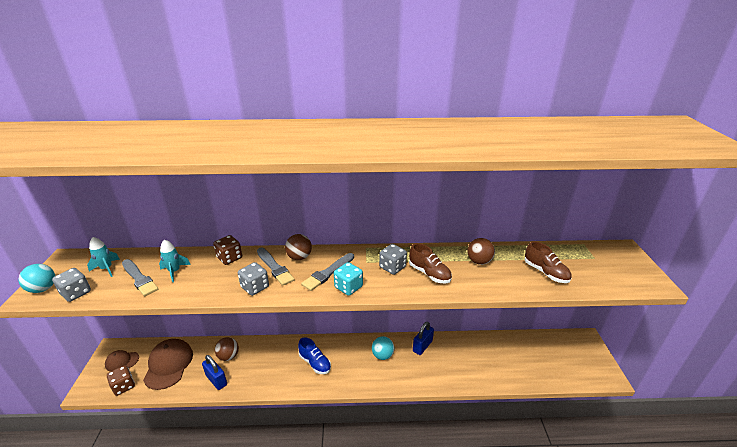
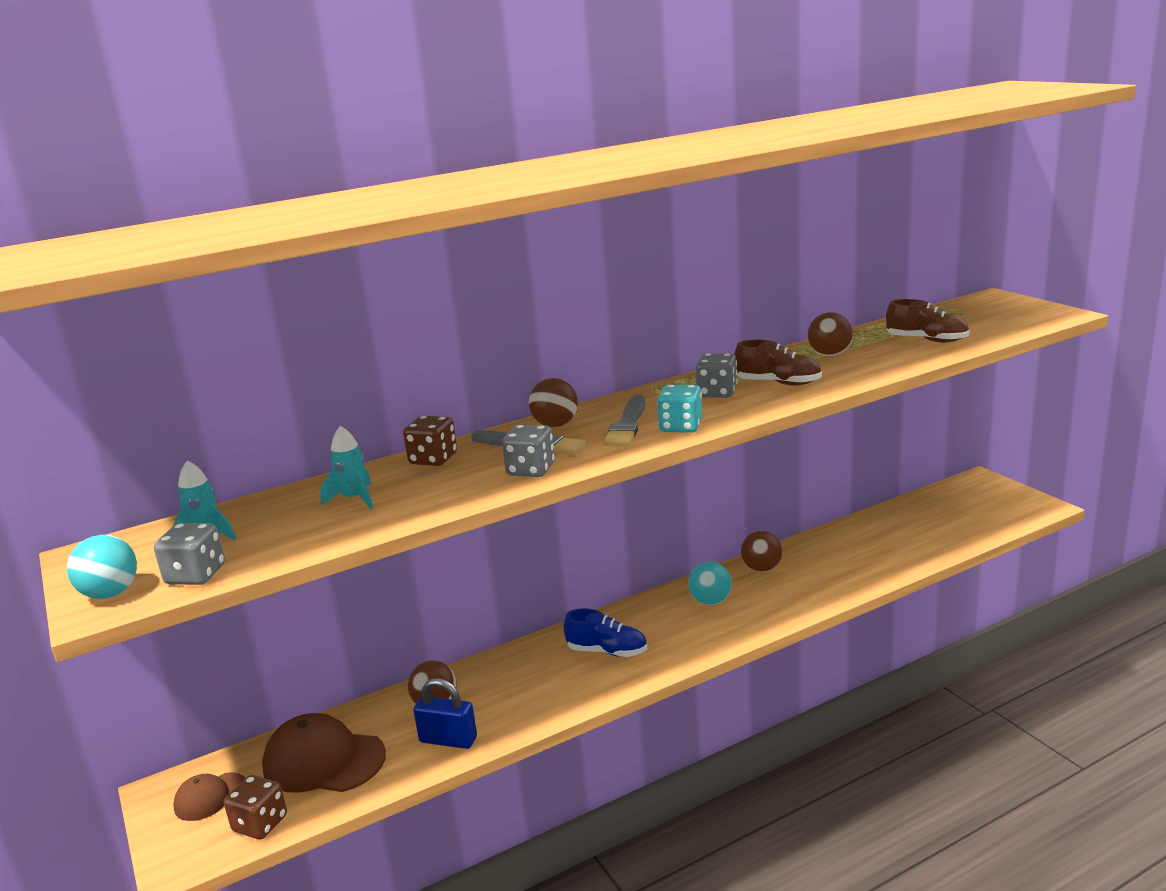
camera: 25 degrees left, 10 degrees down
(139, 278) = (298, 525): grey brush -> none
(168, 365) = (323, 761): brown cap -> brown cap turned 45 degrees counterclockwise
(422, 346) = (761, 569): blue padlock -> brown ball

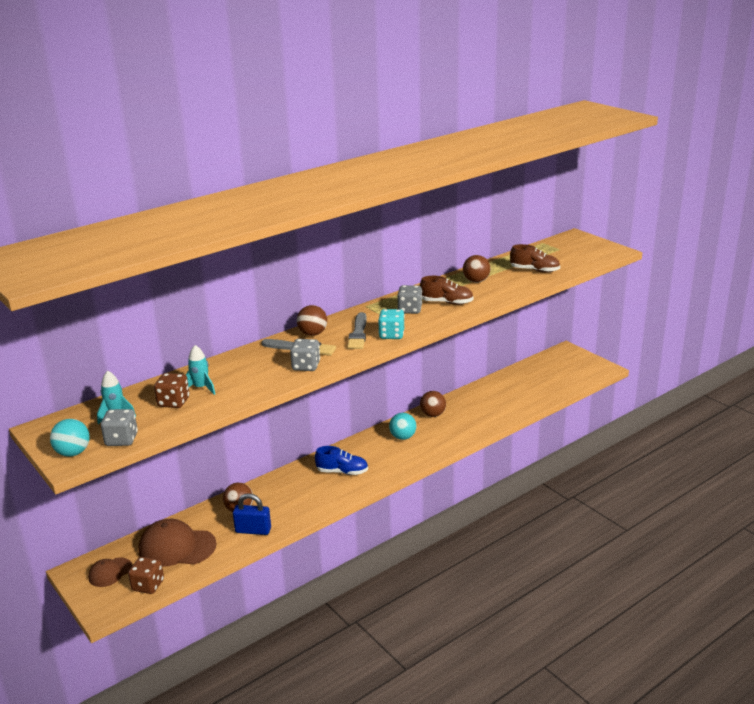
camera: 10 degrees left, 5 degrees up
(433, 459) = (241, 359): brown dice -> brown dice (173, 402)

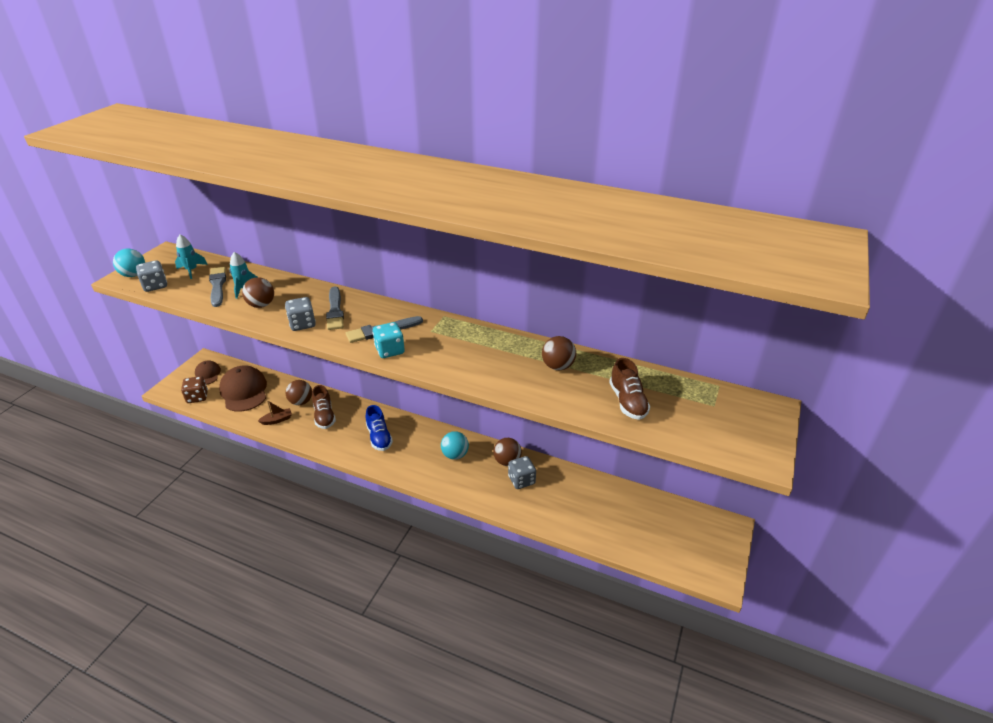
camera: 60 degrees right, 10 degrees up
(110, 572) = (207, 374): brown cap -> brown cap turned 60 degrees clockwise
(173, 402) = (217, 286): brown dice -> grey brush
(253, 530) = (277, 420): blue padlock -> brown boat
(312, 334) = (367, 307): brown ball -> brown ball (261, 305)
(410, 310) = (453, 344): grey dice -> grey dice (521, 480)
(446, 303) = (487, 362): brown shoe -> brown shoe (324, 416)

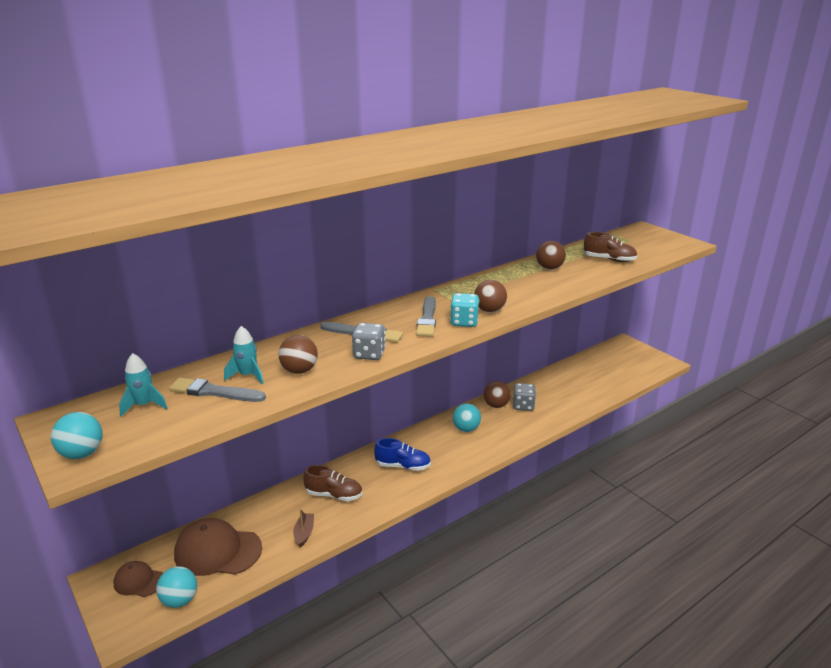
camera: 60 degrees left, 10 degrees down
(155, 286) = (144, 438): grey dice -> none
(197, 397) = (180, 600): brown dice -> turquoise ball
(301, 402) = (290, 507): brown ball -> brown ball (489, 310)

